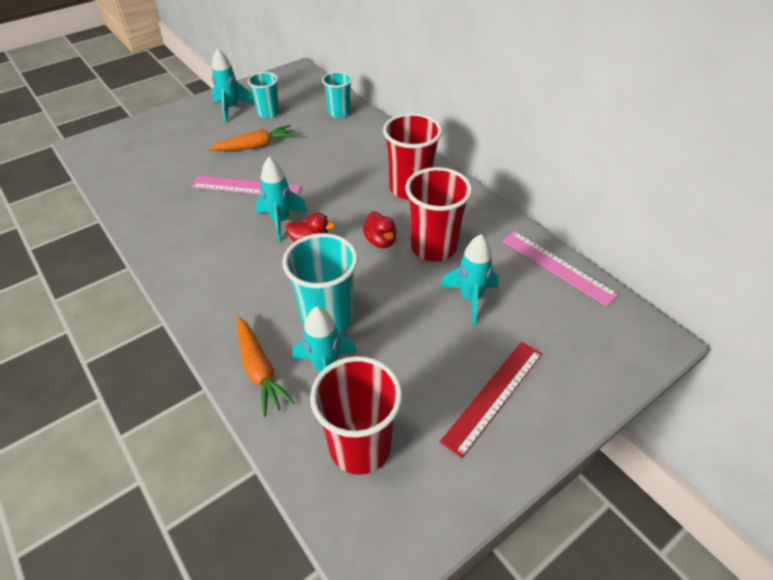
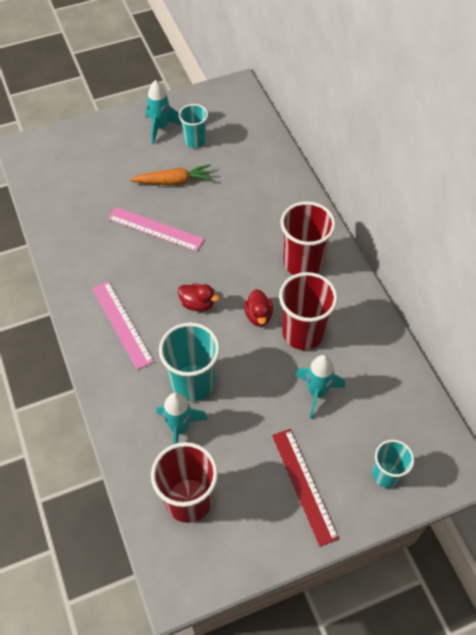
camera: 15 degrees right, 10 degrees up
(259, 370) = (129, 417): orange carrot -> none
(281, 221) = (177, 274): turquoise rocket -> none
(339, 113) = (263, 153): turquoise cup -> turquoise cup (386, 475)
(493, 395) = (304, 485): red ruler -> red ruler turned 75 degrees counterclockwise
(557, 267) = (406, 379): pink ruler -> pink ruler (122, 324)

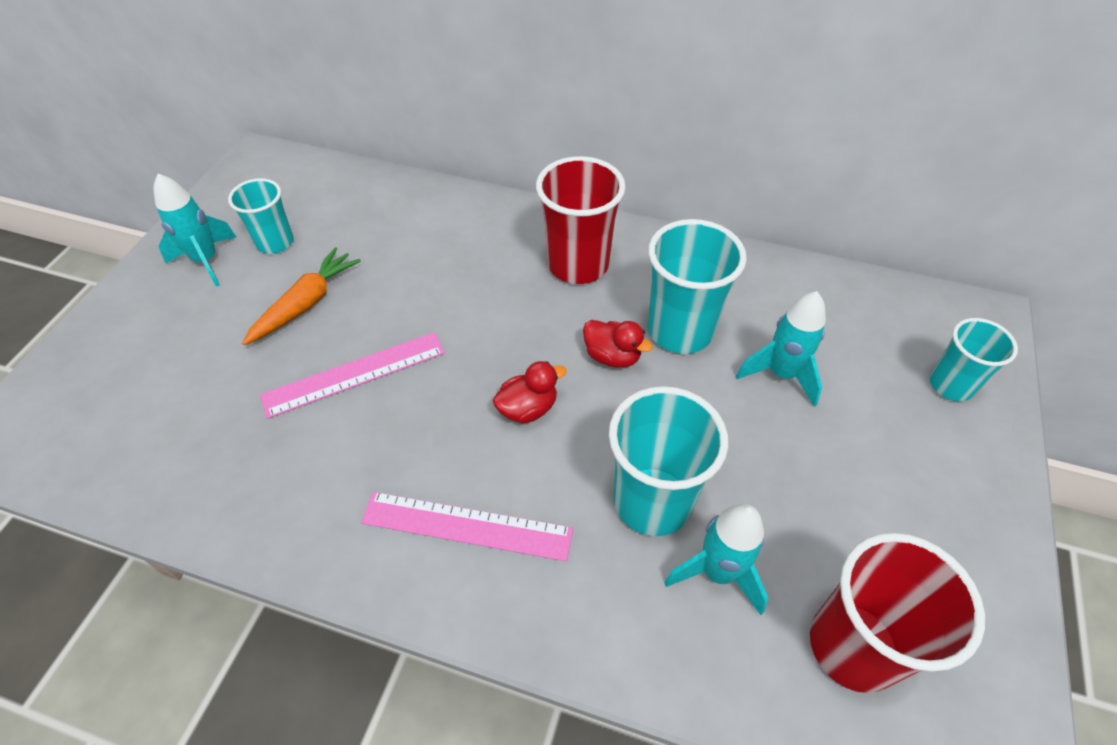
camera: 50 degrees left, 5 degrees down
(303, 333) = (680, 330): red cup -> turquoise cup
(304, 485) = (915, 480): red ruler -> none

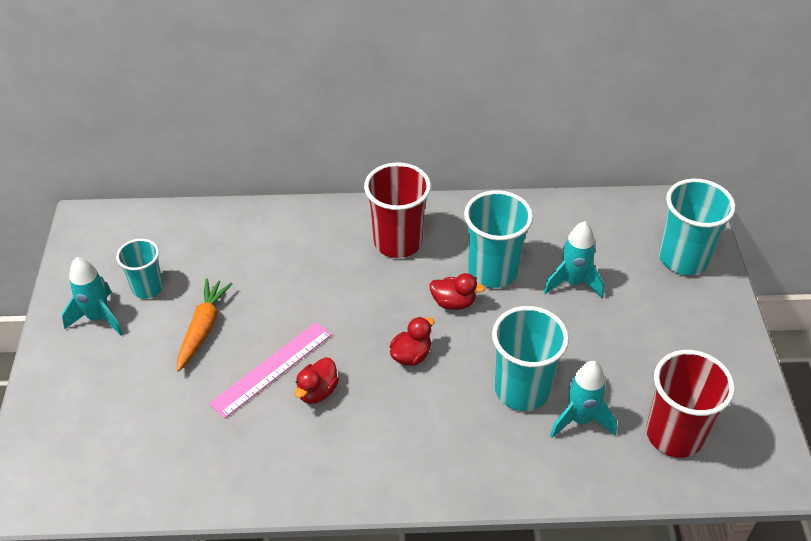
camera: 20 degrees left, 5 degrees down
(391, 419) = (317, 391): none -> red duck
(467, 526) = (407, 443): pink ruler -> none
(950, 385) = (683, 259): turquoise cup -> turquoise cup, size x1.61

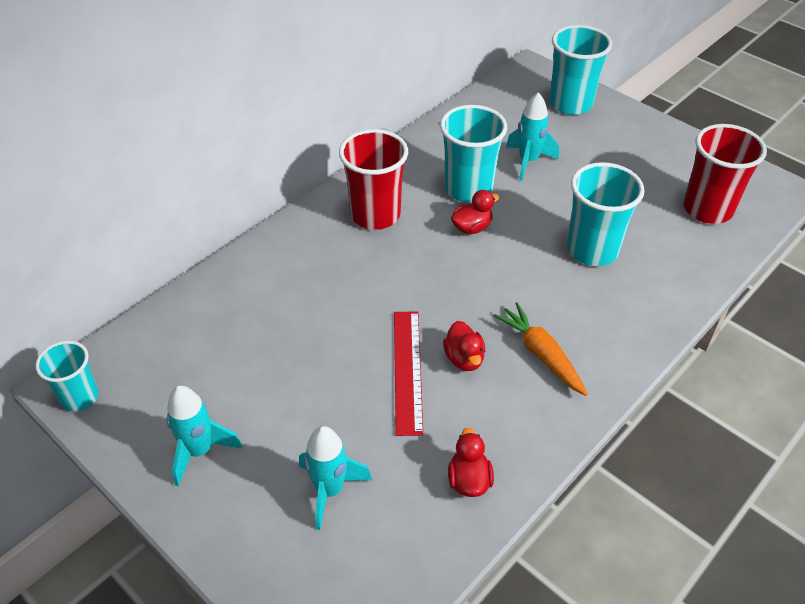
camera: 45 degrees left, 0 degrees up
(147, 288) = (213, 393): turquoise cup -> turquoise cup (80, 397)
(203, 328) = (309, 386): orange carrot -> orange carrot (541, 354)
(272, 368) = (407, 370): pink ruler -> red ruler
(411, 355) = (493, 283): red duck -> red duck (469, 480)
(580, 419) = (649, 241): turquoise rocket -> turquoise rocket (330, 490)

